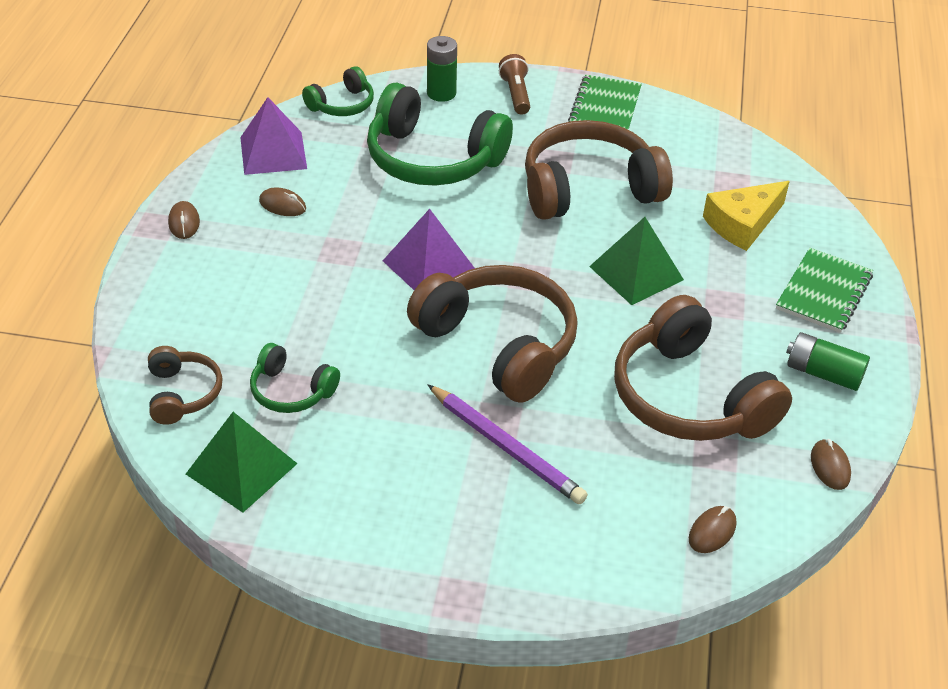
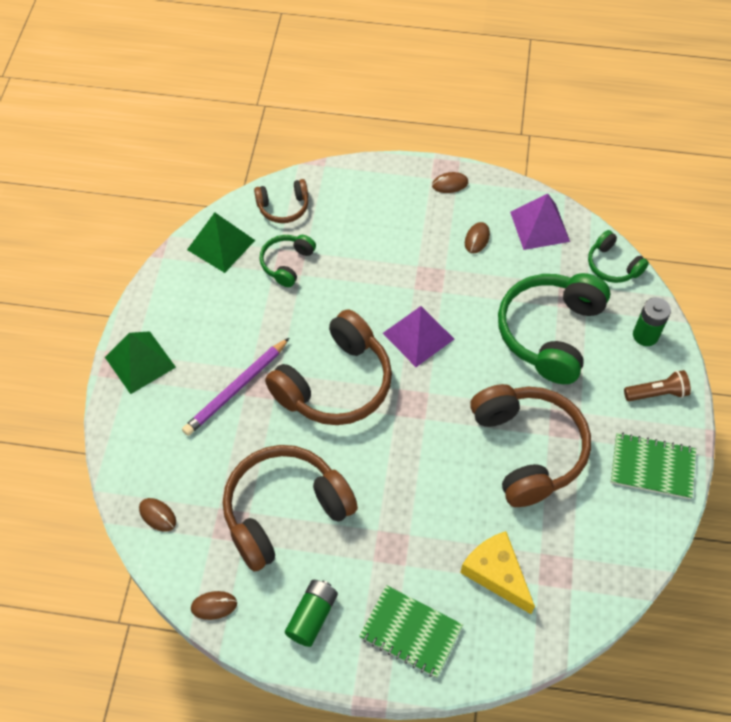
camera: 90 degrees right, 15 degrees up
(636, 273) = (423, 481): green pyramid -> green pyramid (140, 362)

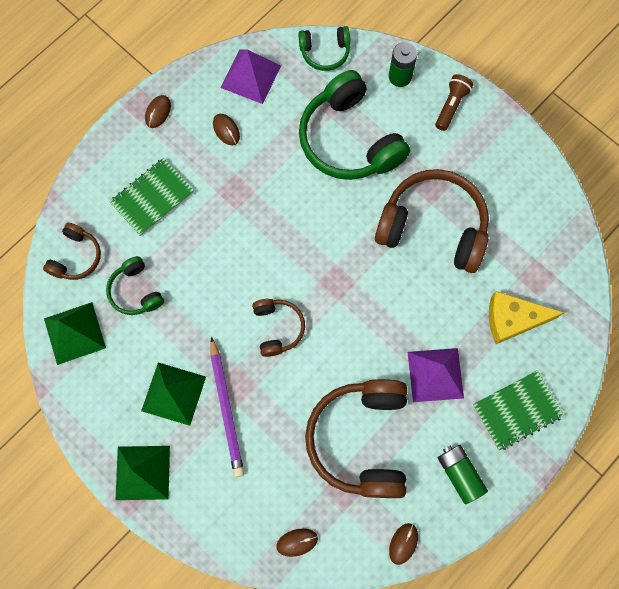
camera: 55 degrees left, 15 degrees up
(221, 343) = (174, 393): none -> green pyramid
(335, 383) = (278, 328): brown headphones -> brown headphones, size x0.51
(418, 336) = (281, 236): purple pyramid -> purple pyramid (435, 375)
(652, 467) = (504, 154): green notebook -> green notebook (152, 197)

